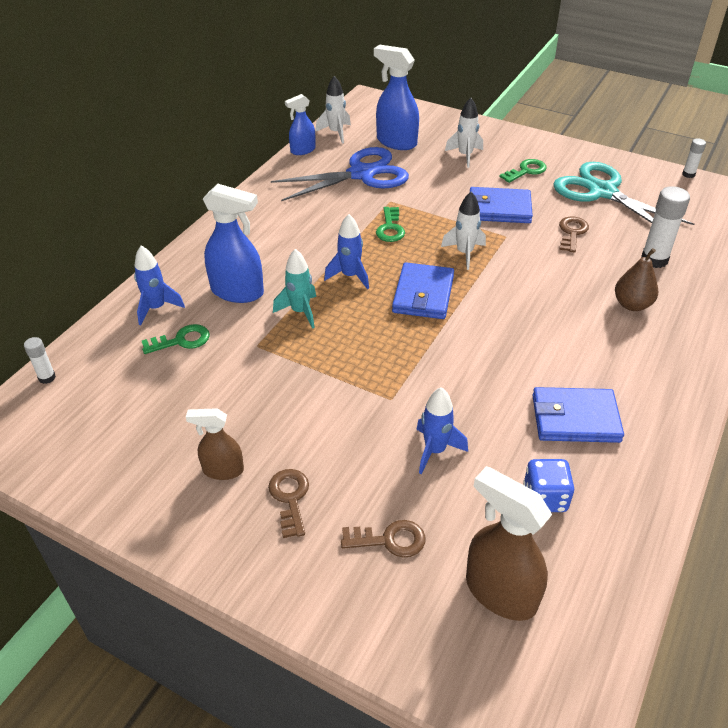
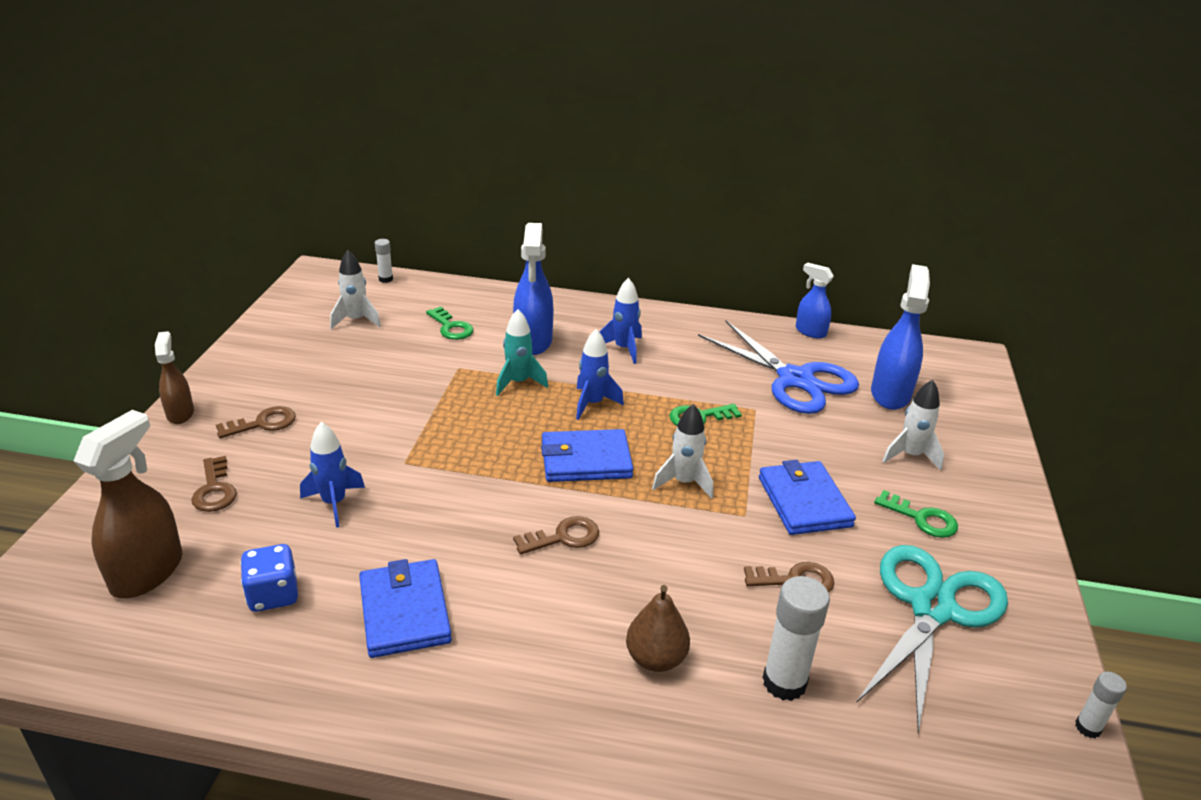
camera: 70 degrees right, 10 degrees down
(156, 308) = (490, 306): blue rocket -> blue rocket (623, 349)
(223, 470) = (293, 382): brown spray bottle -> brown spray bottle (180, 413)
(336, 133) = (869, 347): white rocket -> white rocket (356, 320)
(510, 322) = (563, 537): none -> brown key

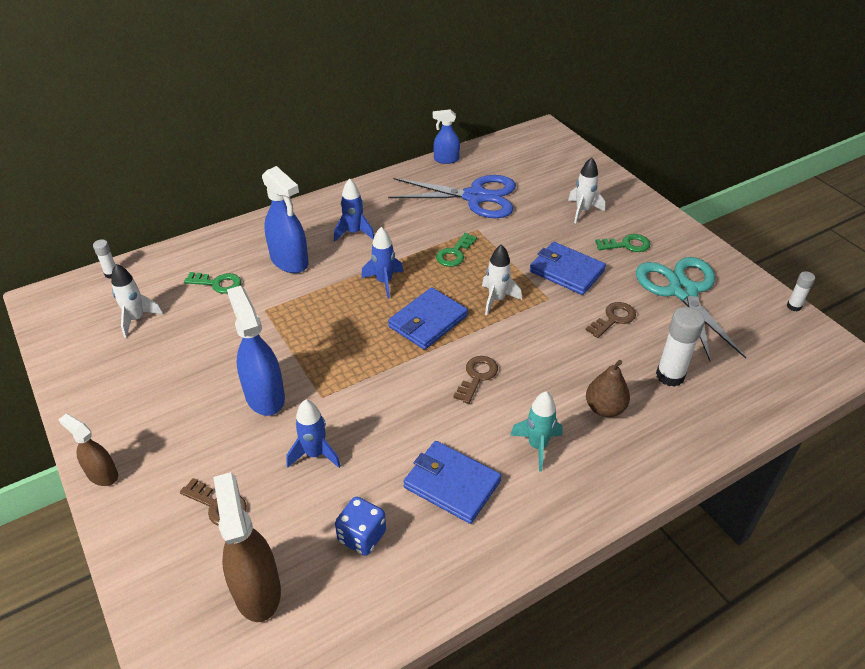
camera: 40 degrees left, 10 degrees up
(263, 423) = (181, 438): brown key -> none
(518, 383) = (320, 296): turquoise rocket -> turquoise rocket (537, 446)
(890, 394) = (532, 178): blue spray bottle -> blue spray bottle (264, 396)

